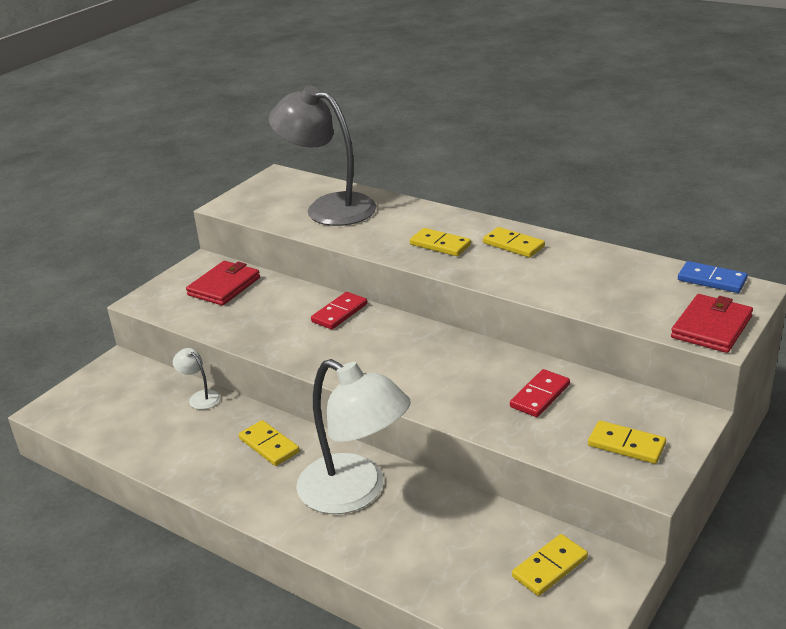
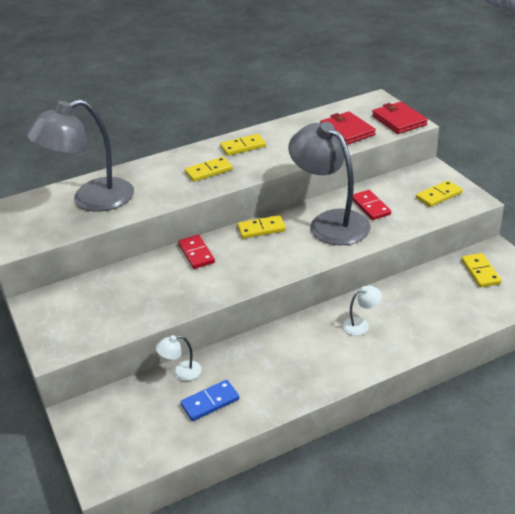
camera: 60 degrees left, 5 degrees up
(224, 286) = (89, 299): red wallet -> red wallet (347, 131)
(269, 445) = (277, 351): yellow domino -> yellow domino (261, 229)
(355, 492) = (361, 325): white lamp -> white lamp, size x0.41
(476, 377) = (330, 222): none -> grey lamp
(712, 280) = (354, 104): blue domino -> blue domino (210, 402)

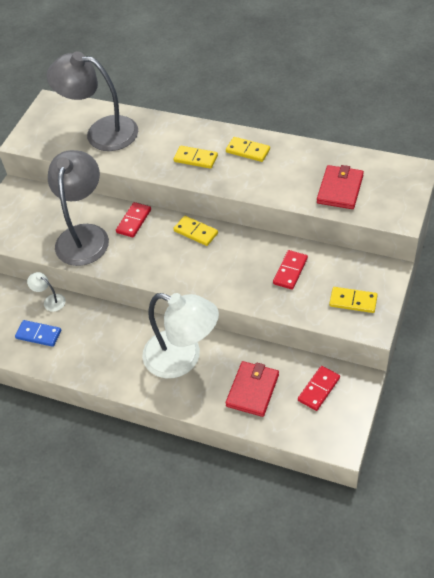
camera: 50 degrees right, 15 degrees up
(330, 222) = (244, 262): grey lamp -> grey lamp (84, 235)
(361, 325) = (183, 358): white lamp -> white lamp, size x2.46
(399, 120) = (395, 208): red wallet -> red wallet (252, 390)
(480, 272) = (319, 389): yellow domino -> red domino

